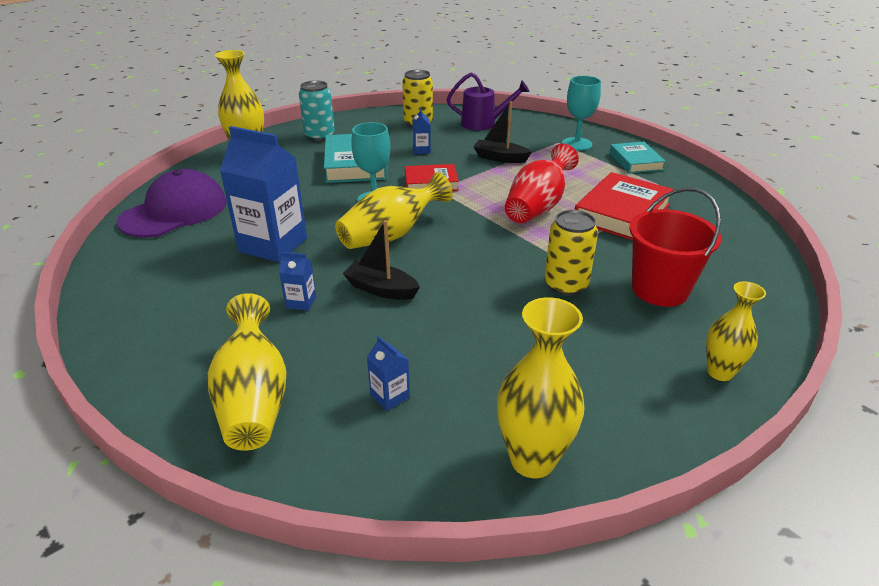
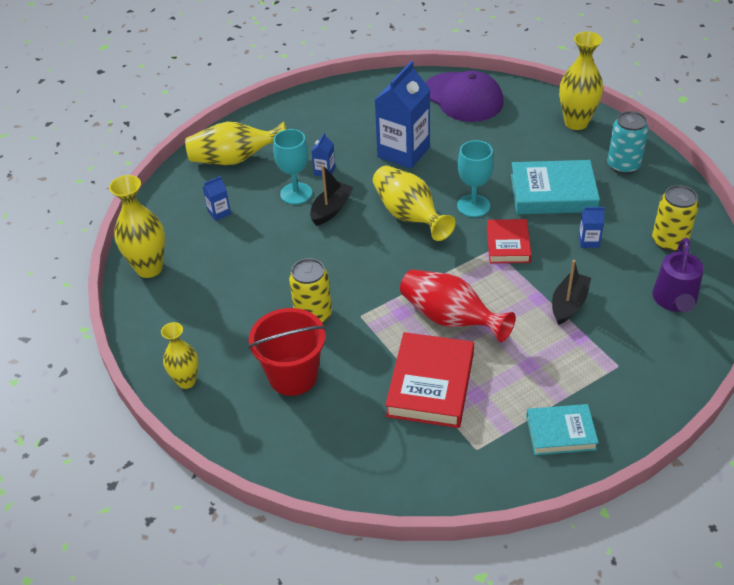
camera: 100 degrees right, 10 degrees up
(576, 144) = (613, 383): turquoise goblet -> turquoise goblet (296, 193)
(622, 213) = (430, 384): red book -> red book turned 60 degrees clockwise

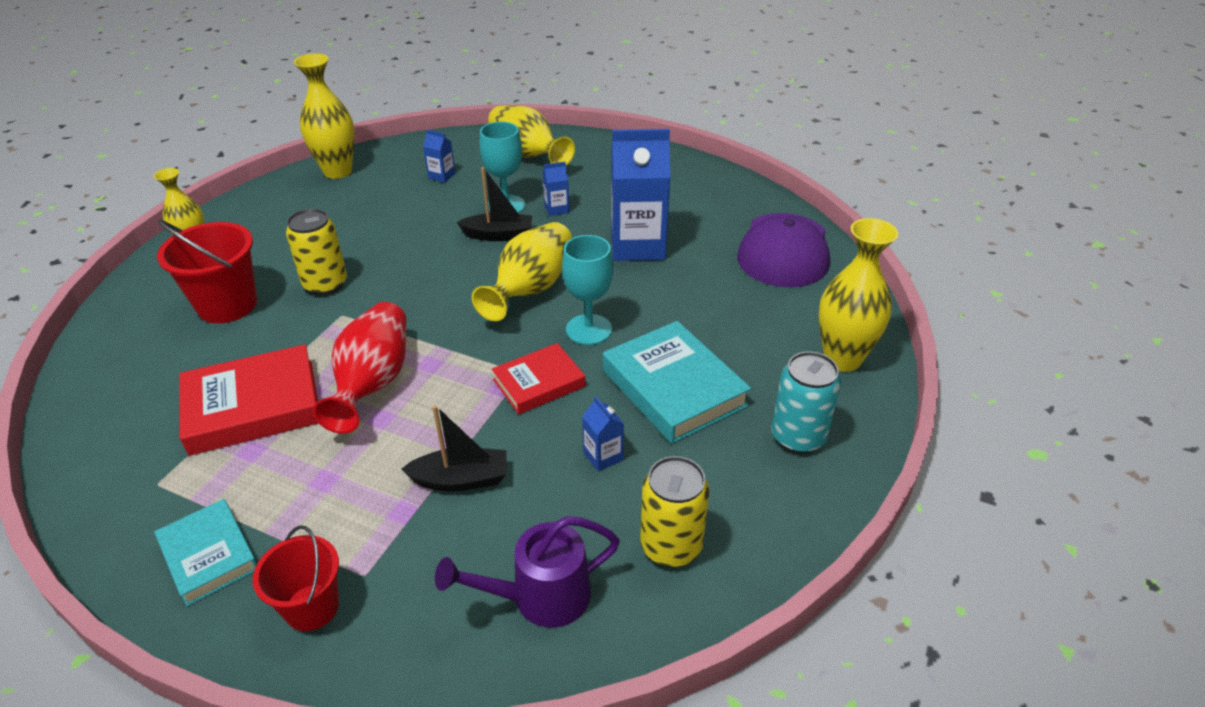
camera: 55 degrees right, 5 degrees down
(629, 394) = (312, 607): none -> red bucket

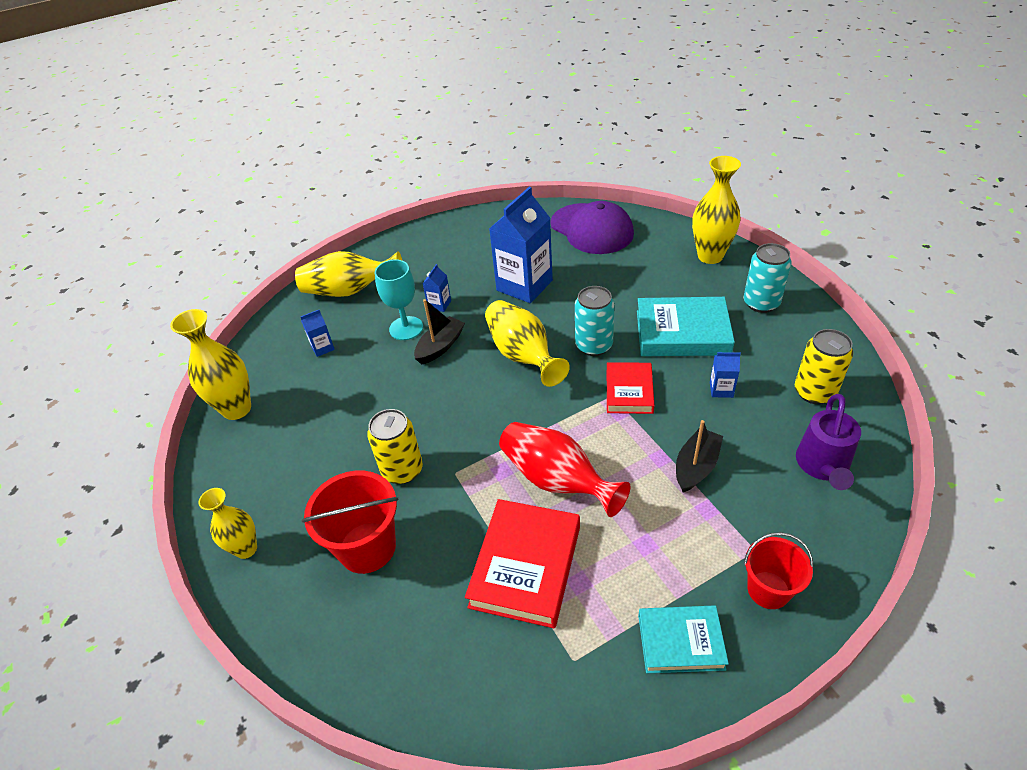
camera: 50 degrees left, 5 degrees up
(589, 329) = (594, 345): turquoise goblet -> turquoise can

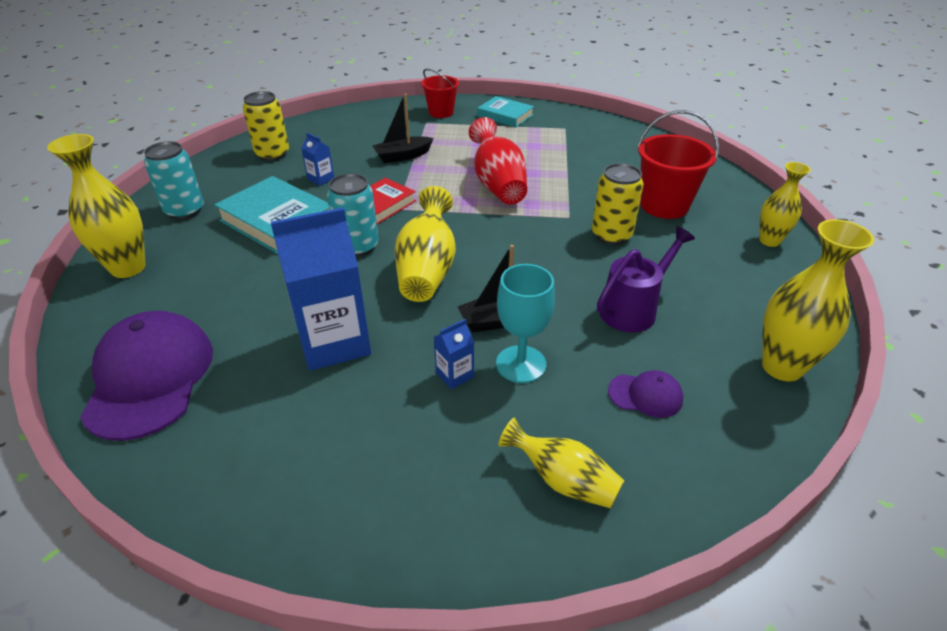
camera: 150 degrees left, 5 degrees down
(322, 348) = (645, 395): blue carton -> purple cap
(350, 291) = (563, 480): yellow vase -> yellow vase, size x0.64
(525, 566) = (559, 161): red book -> none
(823, 467) = (337, 130): purple watering can -> purple watering can (634, 309)

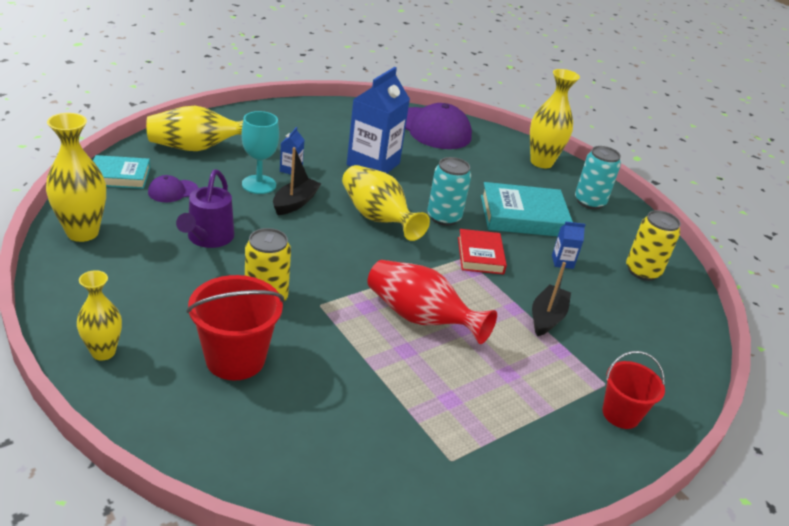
camera: 135 degrees right, 5 degrees down
(505, 115) = (548, 450): turquoise book -> turquoise book (119, 176)
(563, 480) = (197, 148): yellow vase -> yellow vase, size x1.57

